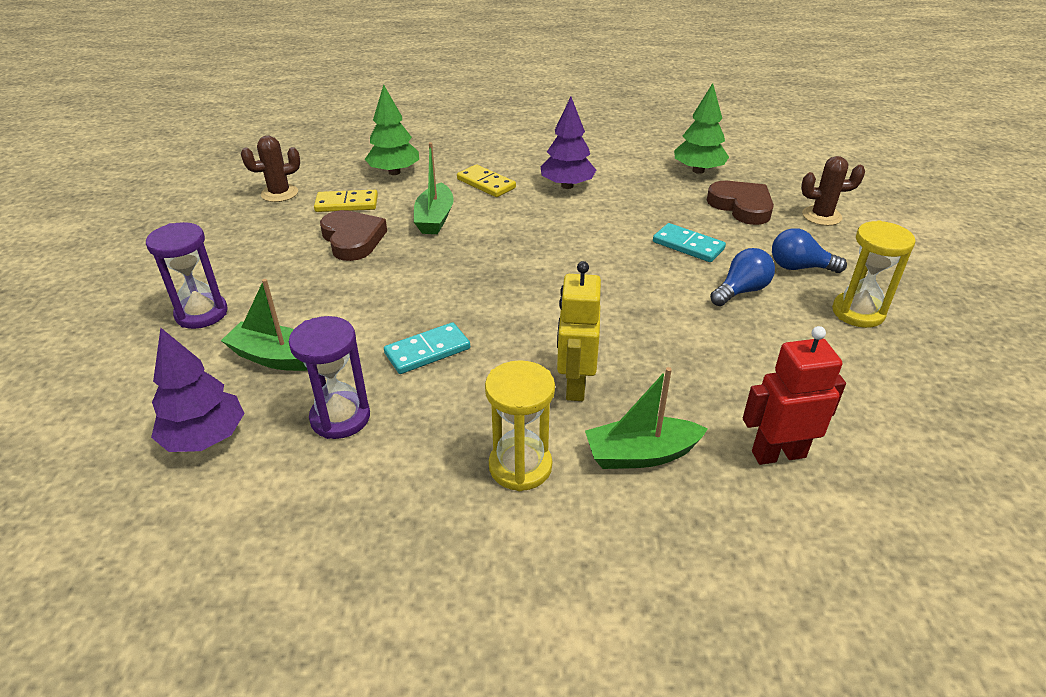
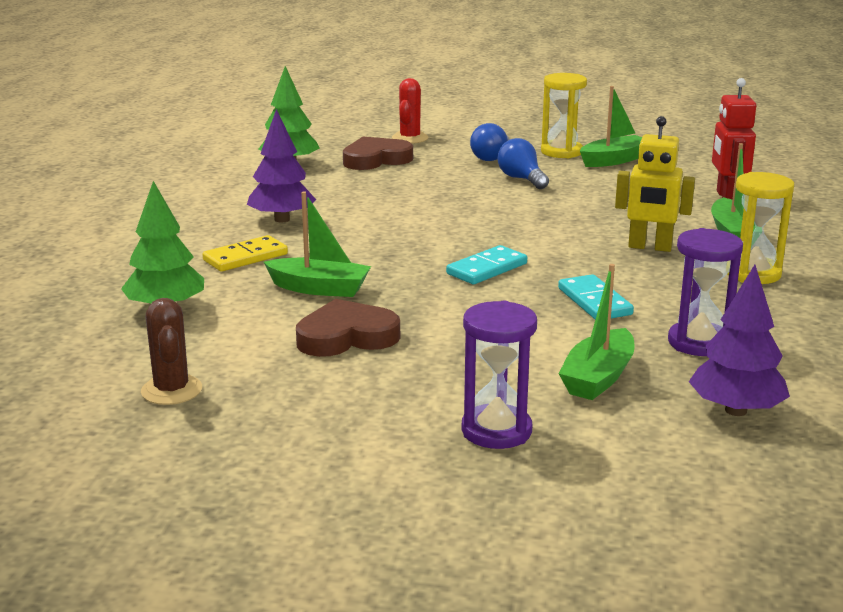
camera: 80 degrees left, 15 degrees down
(346, 204) = (243, 340): yellow domino -> none
(688, 245) = (439, 186): turquoise domino -> turquoise domino (487, 269)
(821, 216) = (410, 138): brown cactus -> red cactus
(858, 354) = (614, 160): none -> green boat

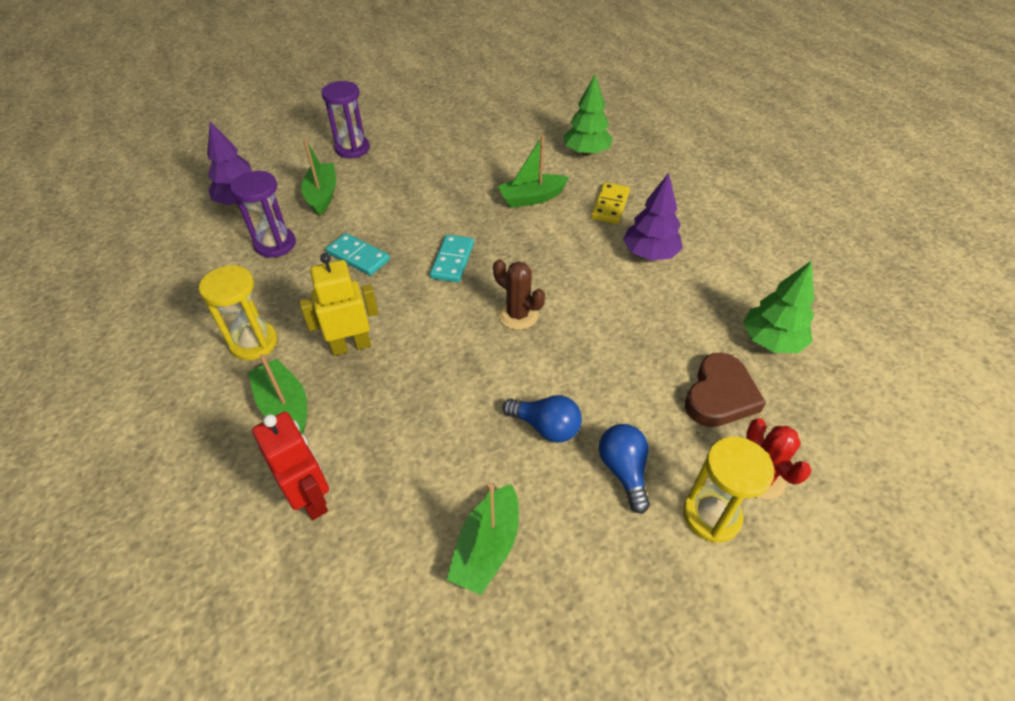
camera: 145 degrees right, 25 degrees up
(171, 390) = (510, 116): brown cactus -> brown cactus (518, 315)
(346, 337) = (474, 171): brown heart -> none
(561, 152) = (565, 540): yellow hourglass -> yellow hourglass (711, 515)

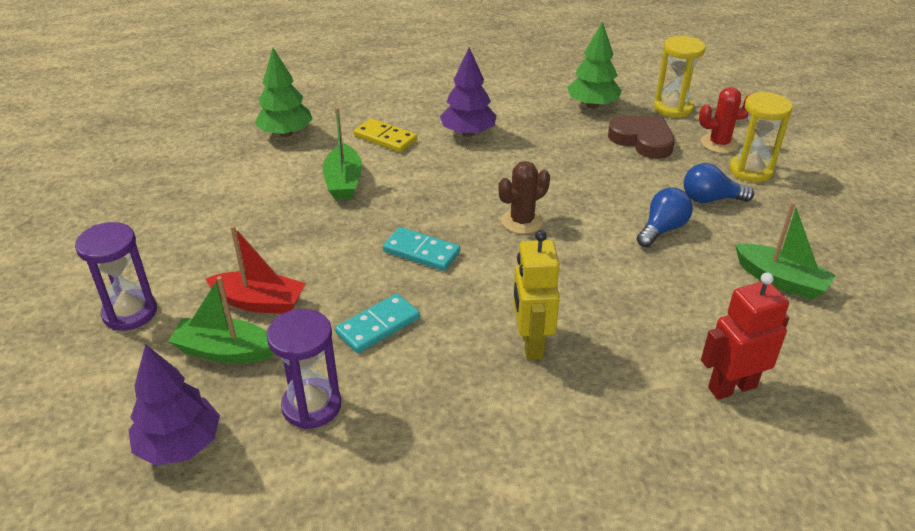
camera: 75 degrees left, 10 degrees down
(254, 343) = (501, 431): yellow hourglass -> yellow hourglass (673, 108)
(284, 406) = (609, 404): green boat -> none
(373, 196) = (260, 302): none -> red boat

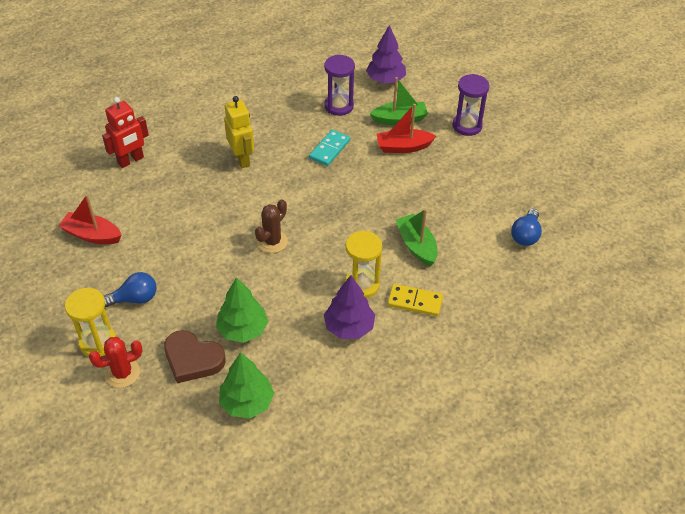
camera: 160 degrees right, 10 degrees up
(286, 133) = (498, 285): green tree -> green tree (243, 329)
(421, 252) = (329, 201): turquoise domino -> none
(662, 229) = (171, 259): blue light bulb -> blue light bulb (525, 235)
(673, 108) = (166, 420): yellow hourglass -> yellow hourglass (362, 285)
(781, 281) = (92, 235): green boat -> red boat

